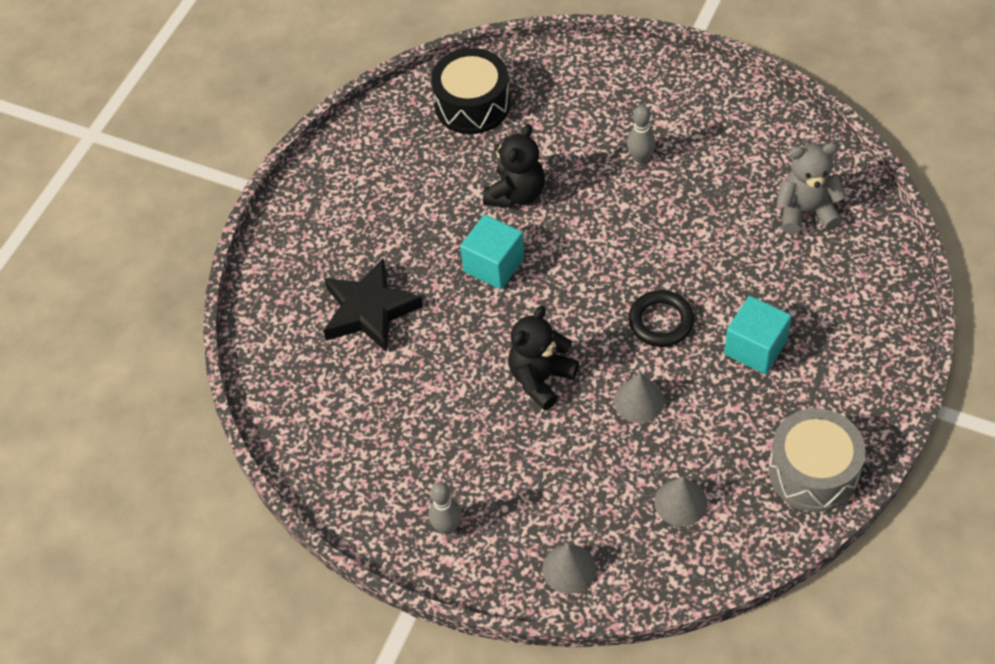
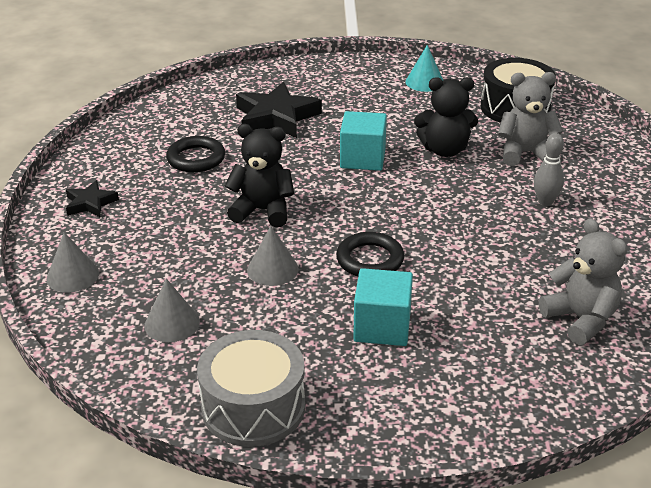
camera: 60 degrees right, 20 degrees down
(375, 155) = (424, 82): none -> turquoise cone
(412, 408) = (196, 158): none -> black ring
(447, 527) = (90, 203): grey bowling pin -> black star
(556, 135) = (525, 153): none -> grey teddy bear

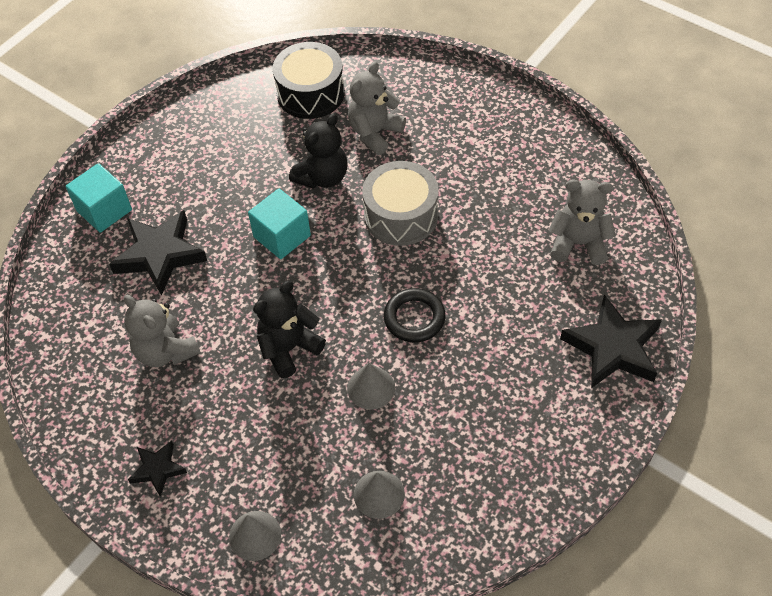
camera: 50 degrees left, 20 degrees up
(196, 158) = (166, 351): black ring -> grey teddy bear
(253, 407) = (513, 492): grey drum -> grey drum (401, 215)
(382, 327) = (494, 360): turquoise cube -> turquoise cube (104, 210)
(424, 82) = (213, 120): turquoise cone -> none
(492, 400) = (613, 348): none -> black star
(545, 202) = (442, 166): grey bowling pin -> none

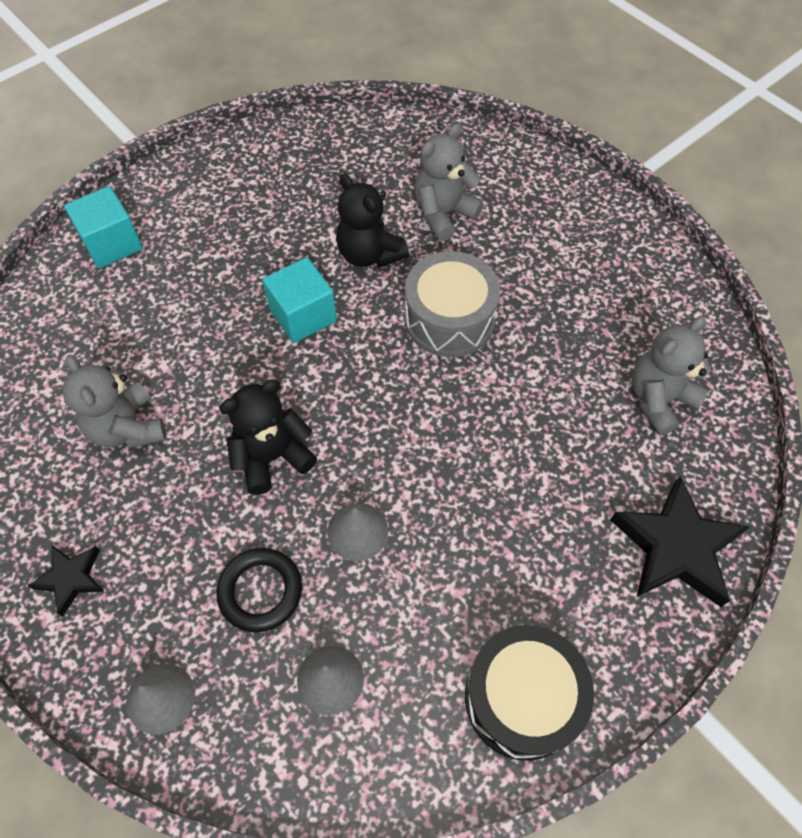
camera: 10 degrees right, 5 degrees up
(160, 255) = (157, 308): black star -> none
(310, 93) = (382, 154): black drum -> black drum (522, 698)
(322, 177) = (369, 254): black teddy bear -> black teddy bear turned 90 degrees clockwise
(414, 318) = (433, 452): black ring -> black ring (260, 591)
(578, 243) = (659, 399): grey teddy bear -> grey teddy bear turned 60 degrees counterclockwise

